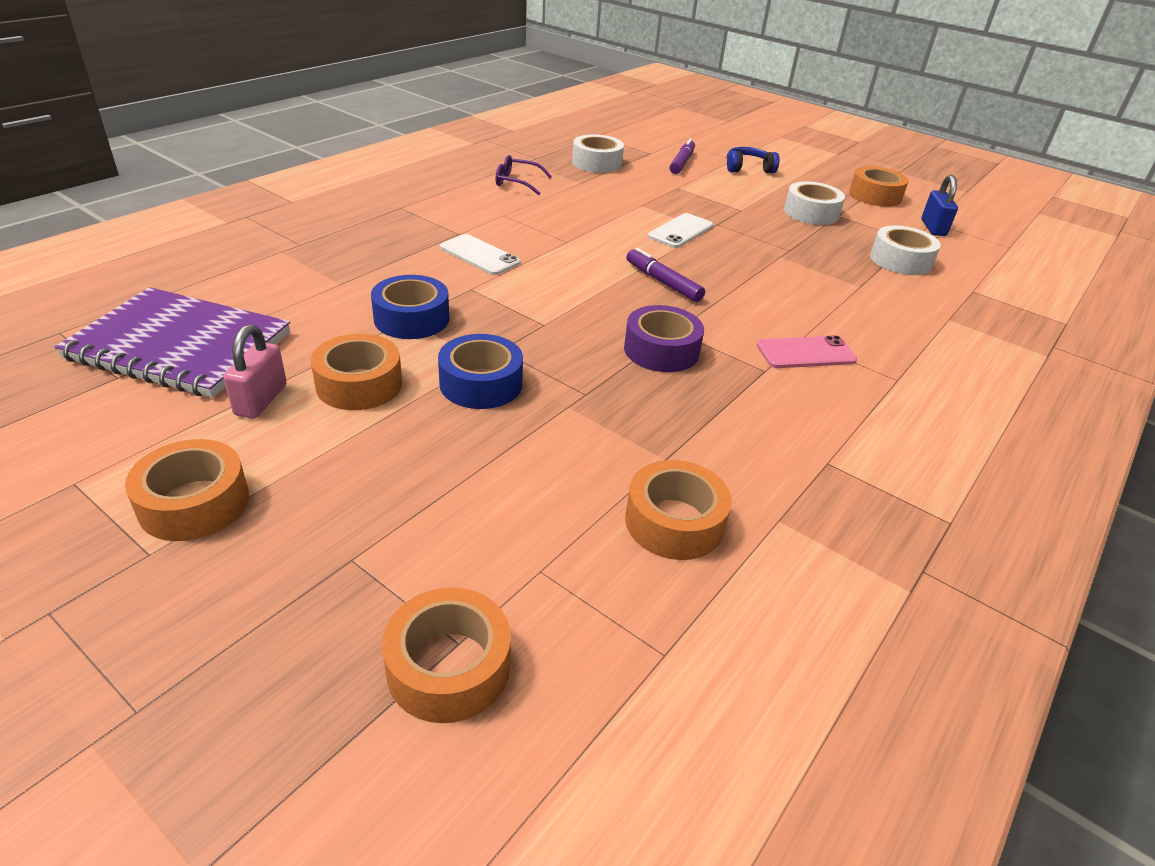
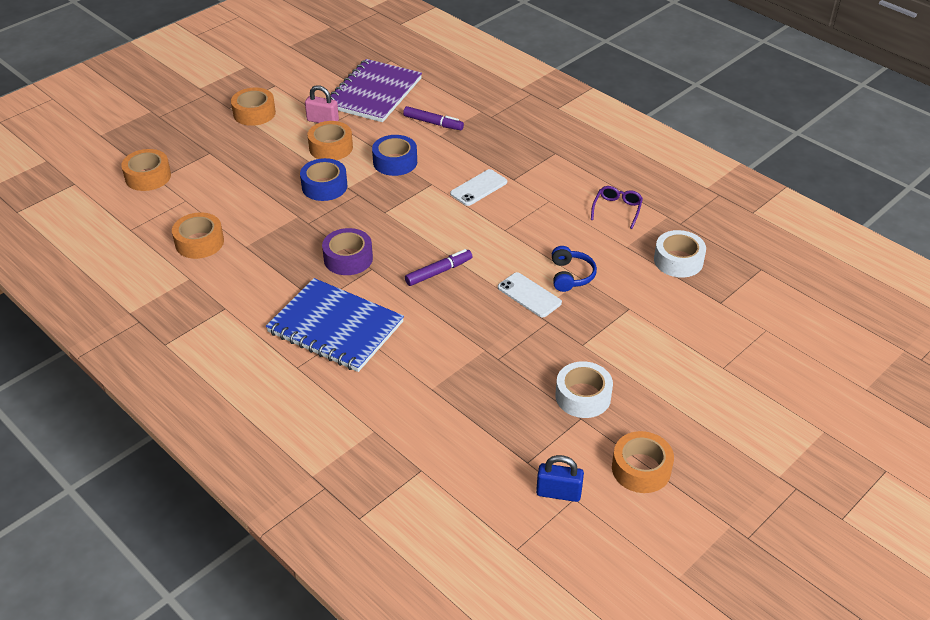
camera: 100 degrees right, 5 degrees up
(682, 163) = (698, 322): purple marker -> purple marker (433, 123)
(748, 168) = (697, 373): blue headphones -> blue headphones (570, 276)
(806, 353) = (335, 327): pink phone -> blue notebook
(900, 260) = (480, 435): white tape -> none

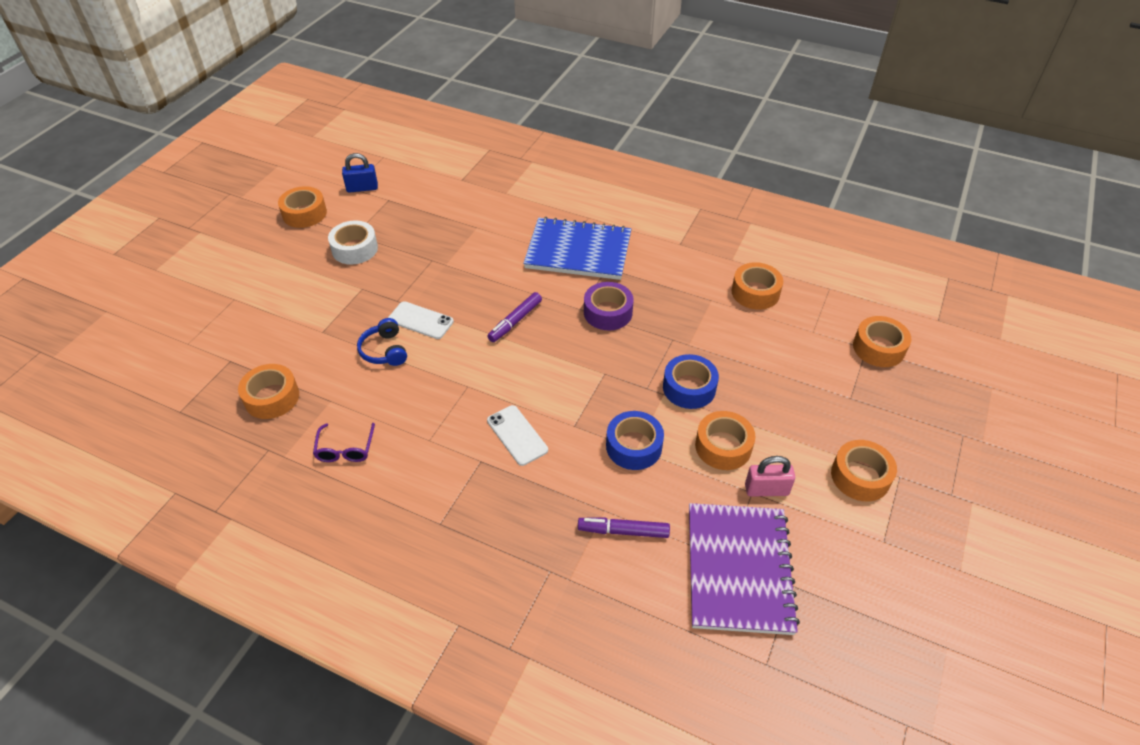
camera: 160 degrees right, 5 degrees up
(478, 188) = (517, 435): white phone -> white phone turned 60 degrees counterclockwise
(678, 261) = (272, 397): white tape -> orange tape

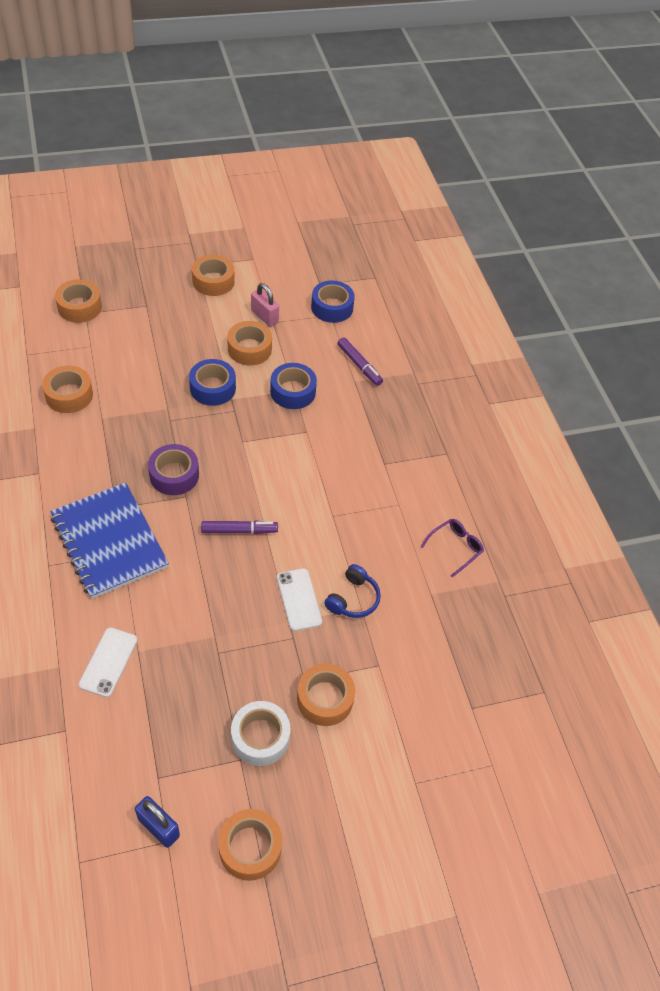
camera: 135 degrees left, 5 degrees up
(272, 397) = (468, 637): orange tape -> orange tape (325, 699)
(517, 435) = (345, 457): white phone -> white phone (108, 662)
(738, 569) = (332, 307): purple notebook -> blue tape

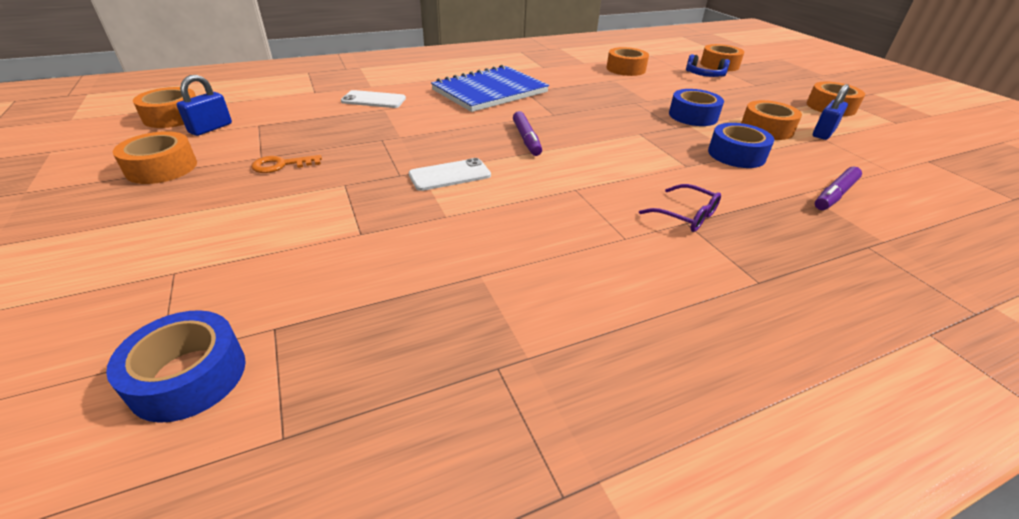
camera: 85 degrees right, 15 degrees down
(174, 475) = (574, 108): purple tape -> none
(260, 737) = (281, 165): white tape -> orange key
(264, 317) = (823, 133): pink padlock -> blue padlock
(325, 699) = (318, 198): orange tape -> orange tape (173, 117)
(332, 307) = (903, 170): blue tape -> blue tape (189, 376)
(353, 599) = (458, 209): blue headphones -> blue headphones (704, 75)
(455, 548) = (575, 298): purple glasses -> purple glasses (685, 216)

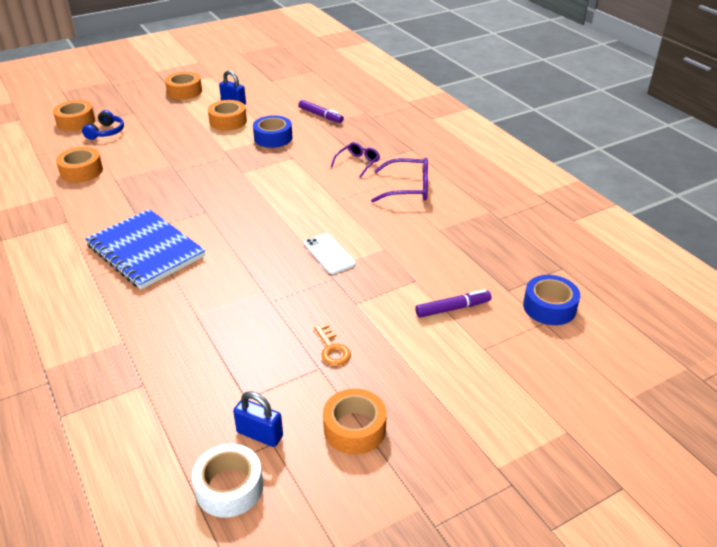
camera: 95 degrees left, 0 degrees up
(173, 117) = (229, 487): orange tape -> white tape
(373, 100) = (170, 328): white phone -> none
(526, 139) = (260, 223): purple marker -> purple marker (453, 308)
(611, 258) = (408, 188): none -> purple glasses
(693, 116) = (205, 147): blue tape -> none

